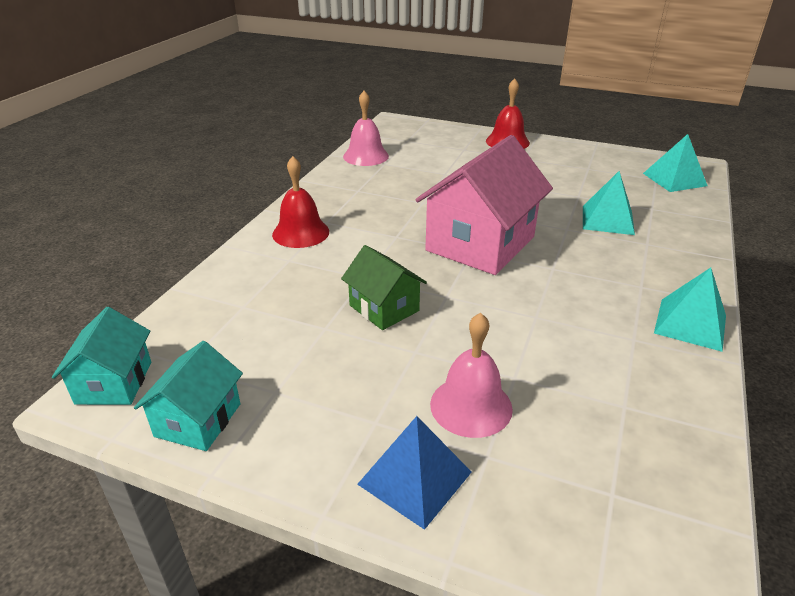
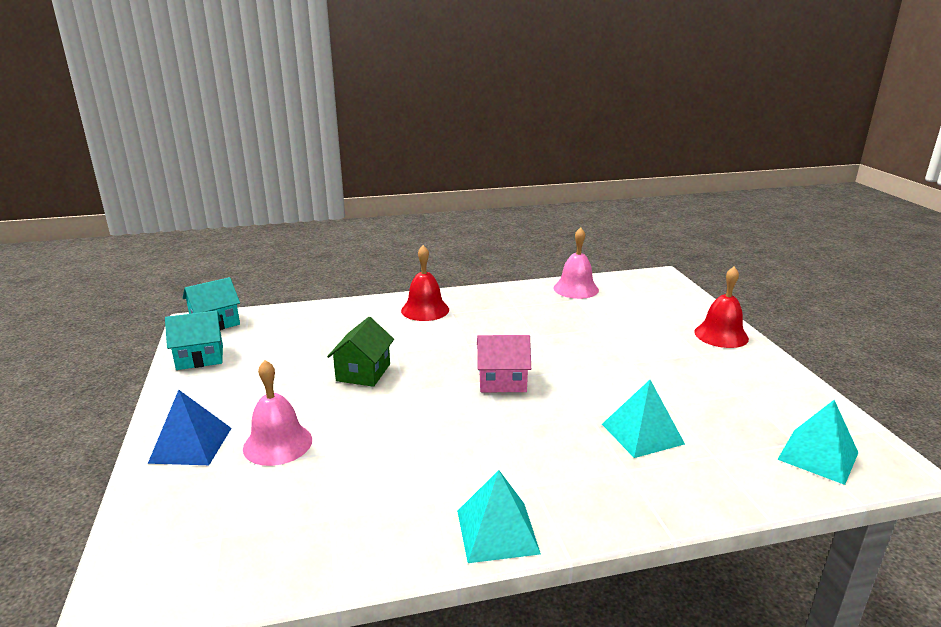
camera: 55 degrees right, 10 degrees down
(480, 243) = (502, 381): pink house -> pink house, size x0.53

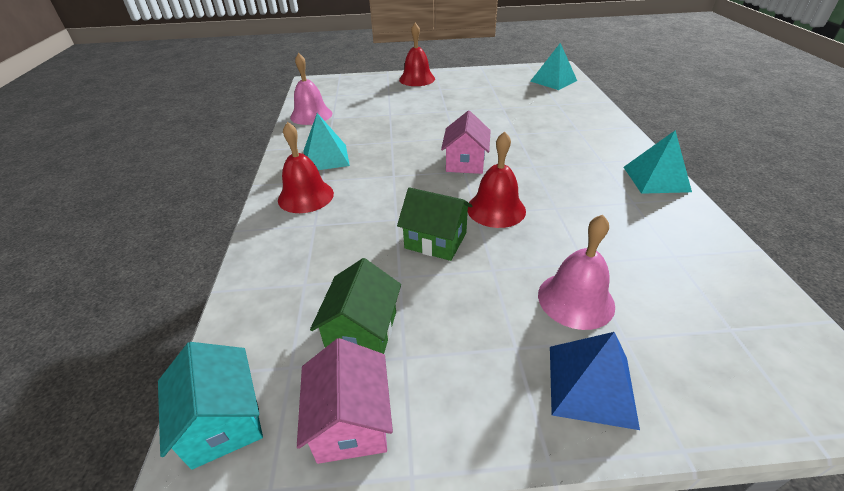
camera: 80 degrees left, 15 degrees up
(200, 357) = (351, 421): turquoise house -> pink house
(267, 352) = (362, 331): none -> green house
(413, 402) = (496, 209): none -> red bell
(642, 434) = (537, 119): turquoise pyramid -> turquoise pyramid (326, 157)

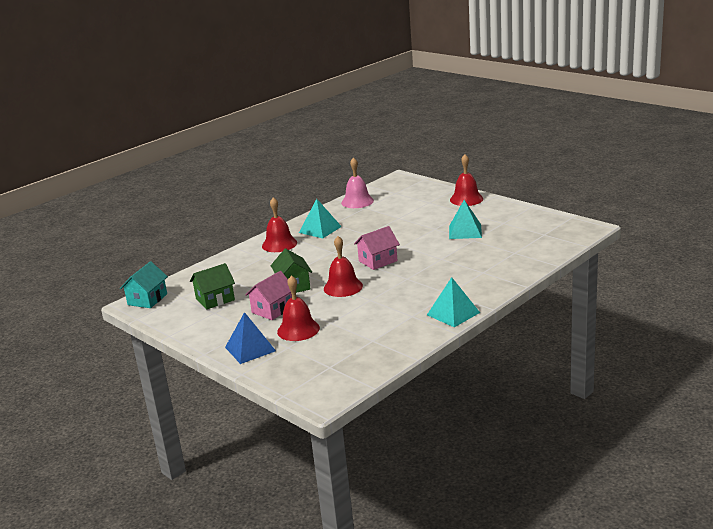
camera: 50 degrees right, 15 degrees down
(351, 421) = (175, 317): pink house -> pink house (272, 310)
(553, 81) = (557, 236): turquoise pyramid -> turquoise pyramid (465, 231)
(575, 300) = (298, 329): pink bell -> red bell

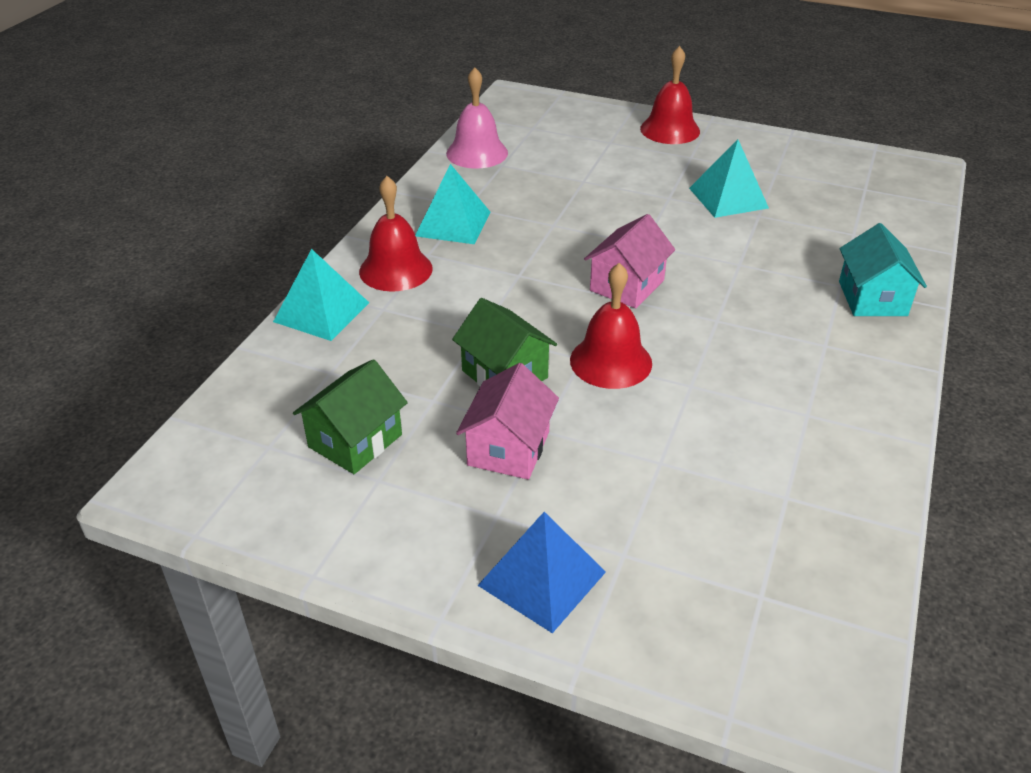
camera: 25 degrees left, 15 degrees up
(147, 299) = (187, 468): turquoise house -> turquoise house (872, 298)
(298, 329) = (607, 496): red bell -> none
(453, 313) = (878, 395): turquoise pyramid -> turquoise pyramid (321, 312)

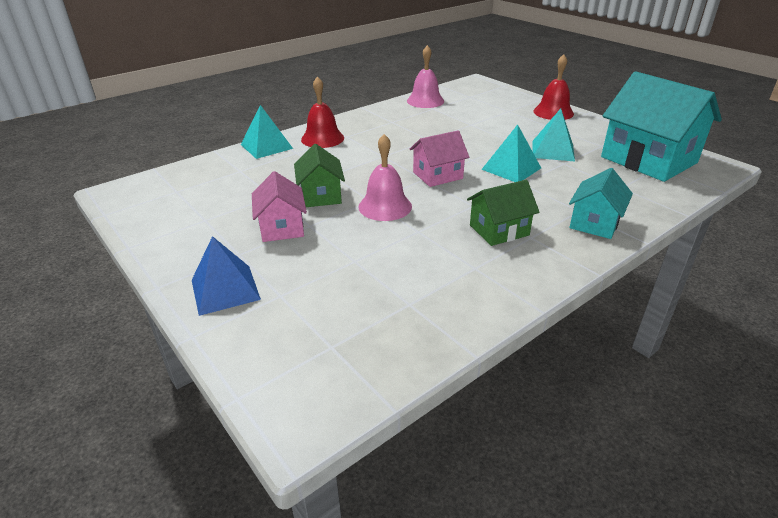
camera: 30 degrees right, 5 degrees down
(355, 441) = (215, 201): green house -> green house (499, 230)
(453, 224) = (375, 127): turquoise pyramid -> turquoise pyramid (511, 168)
(508, 448) = (282, 227): pink house -> pink house turned 60 degrees counterclockwise
(611, 361) = (385, 206): red bell -> pink bell
(846, 181) = (648, 160): none -> turquoise house

